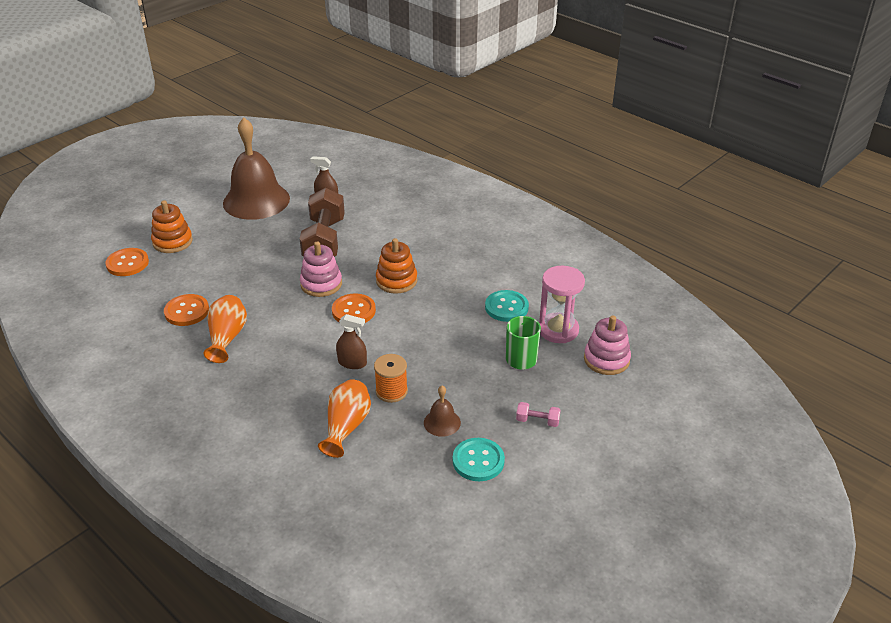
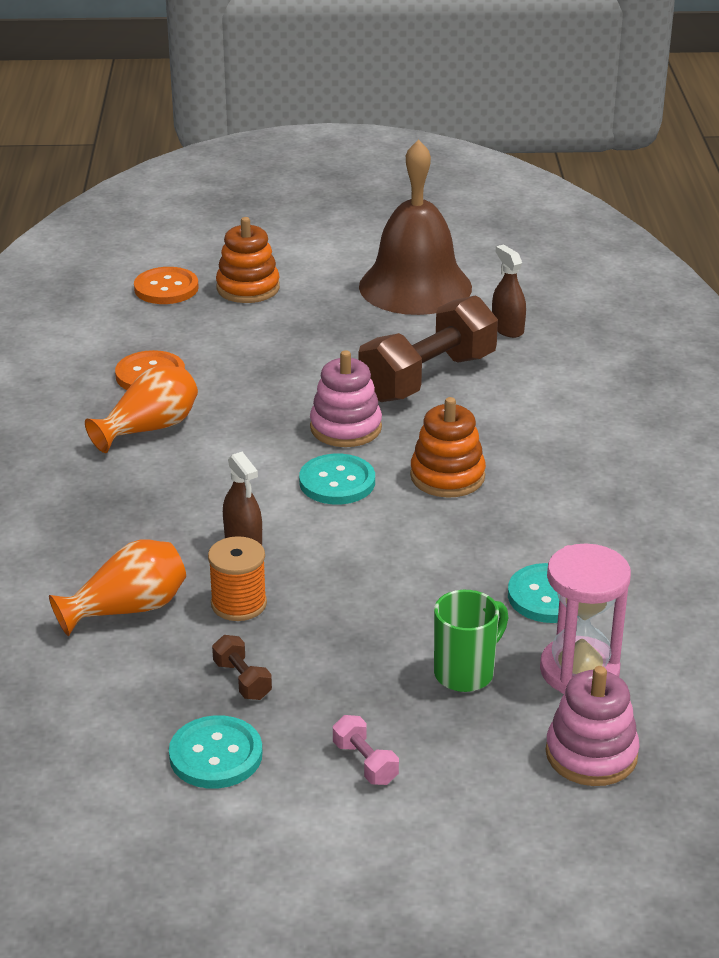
camera: 45 degrees right, 5 degrees down
(353, 311) = (337, 482): orange button -> turquoise button
(442, 422) = (242, 680): brown bell -> brown dumbbell

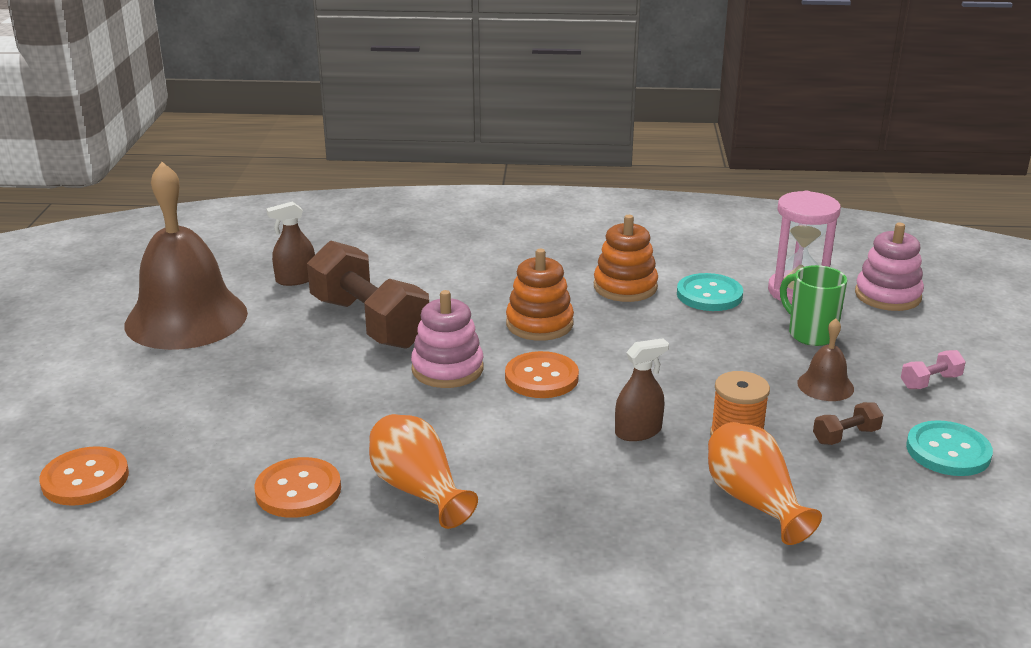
camera: 85 degrees left, 5 degrees down
(248, 288) = (124, 418): orange stacking toy -> orange stacking toy (625, 287)
(337, 482) = (541, 377): turquoise button -> orange button
(345, 674) = (825, 385): none -> brown bell

